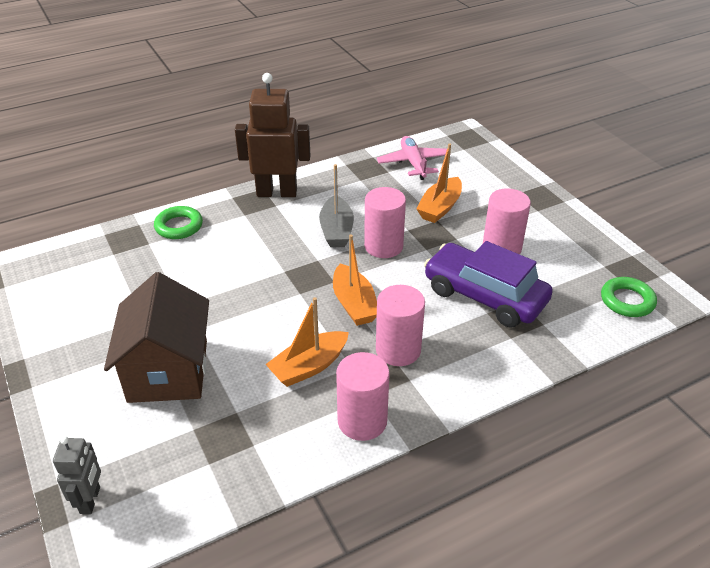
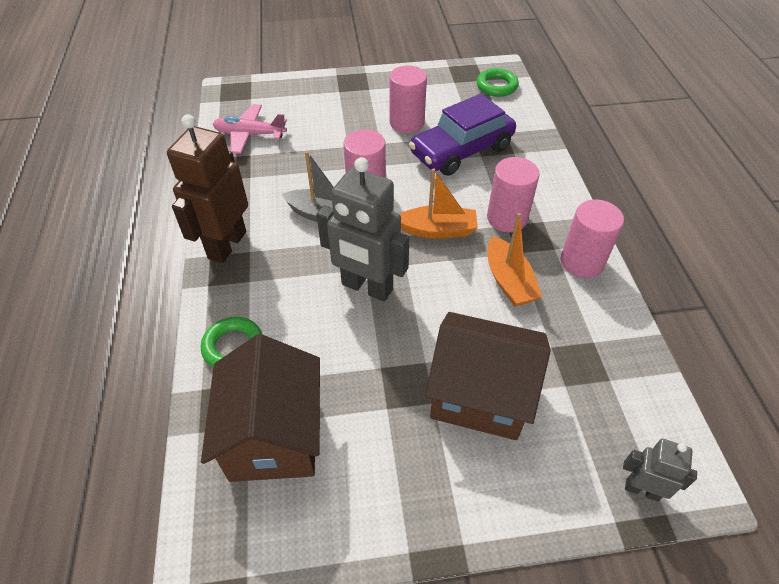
camera: 70 degrees left, 10 degrees up
(107, 268) = (274, 435): none -> brown house
(262, 277) = (366, 287): none -> grey robot
(440, 207) = (330, 139): orange boat -> none

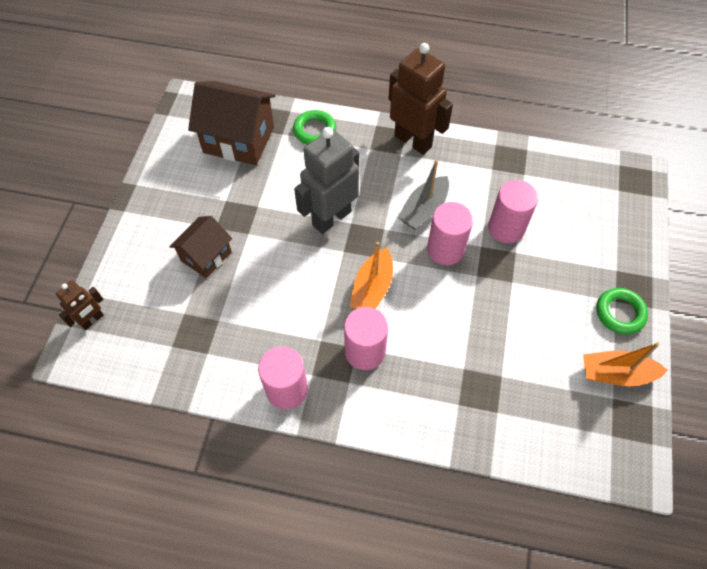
camera: 110 degrees right, 10 degrees up
(250, 135) = (555, 179): pink plane -> none
(407, 123) = (540, 317): pink cylinder -> pink cylinder (506, 228)
(461, 151) = (477, 352): purple car -> none
(480, 395) = (206, 256): brown house -> brown house, size x0.61
(496, 86) = (593, 445): green ring -> green ring (620, 313)
(508, 281) = (293, 319): orange boat -> orange boat (616, 374)
(642, 489) = (92, 320): grey robot -> brown robot

